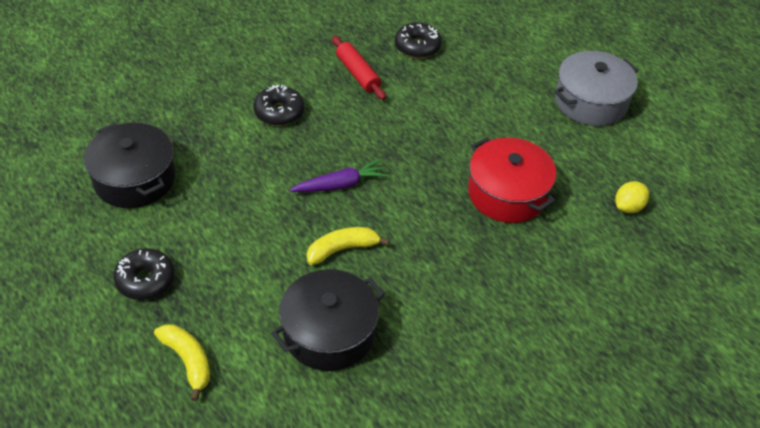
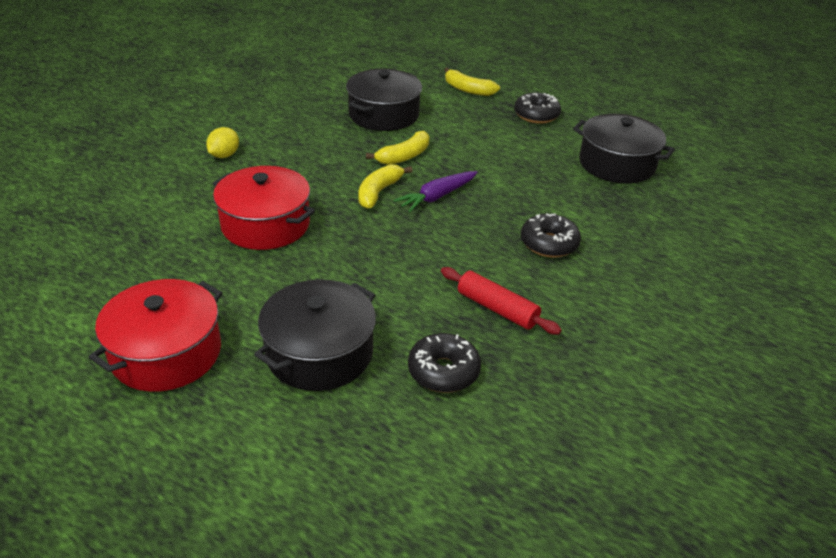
camera: 160 degrees right, 10 degrees down
(392, 205) = (378, 192): none -> yellow banana
(491, 76) = (319, 353): none -> black pot
(591, 102) = (166, 353): grey pot -> red pot
(628, 207) = (127, 240): yellow lemon -> yellow lemon (224, 155)

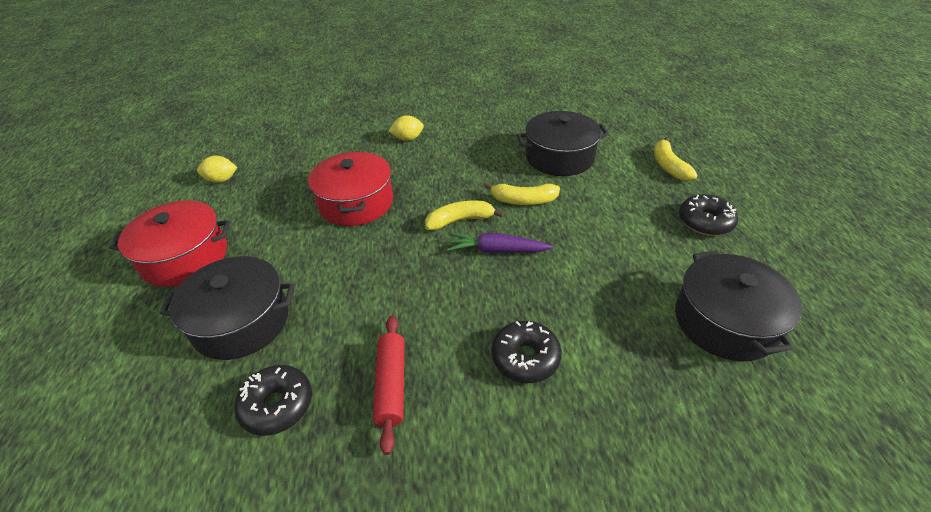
camera: 50 degrees right, 5 degrees up
(71, 280) = (221, 180): none -> yellow lemon

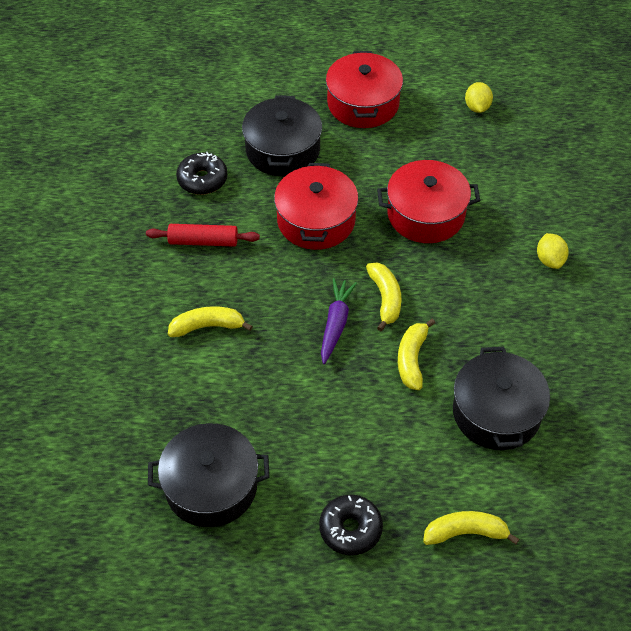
camera: 95 degrees right, 10 degrees up
(360, 278) = (316, 220): none -> red pot
(525, 358) = (207, 326): black donut -> yellow banana

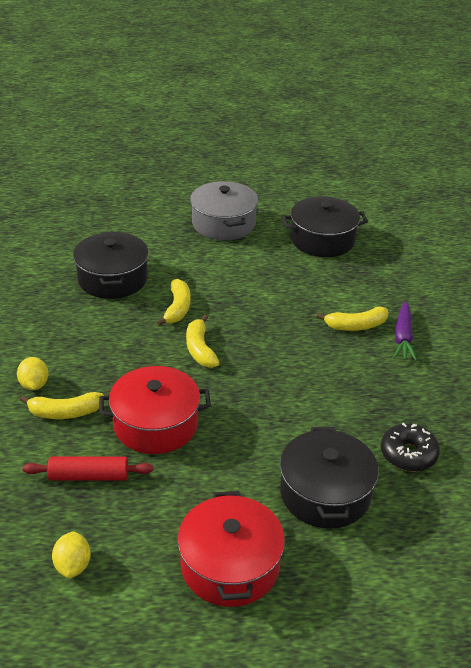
camera: 175 degrees right, 15 degrees down
(203, 241) = (384, 392): red rolling pin -> red rolling pin (89, 476)
(316, 220) = (273, 415): red pot -> none
(336, 324) = (244, 330): purple carrot -> purple carrot (403, 337)
(350, 529) = (223, 224): black donut -> grey pot
(465, 532) = (146, 223): yellow banana -> yellow banana (65, 412)

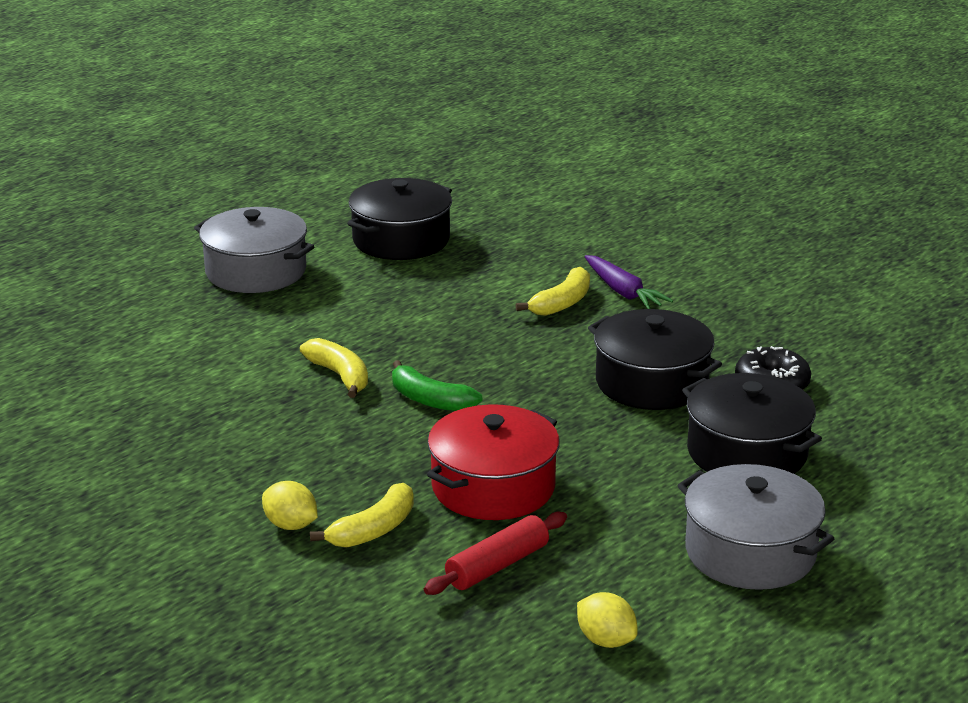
camera: 40 degrees left, 10 degrees down
(113, 279) = (208, 384): black pot -> black pot (651, 382)
(200, 349) = (430, 400): yellow banana -> green banana
(230, 565) = (750, 552): red pot -> grey pot

